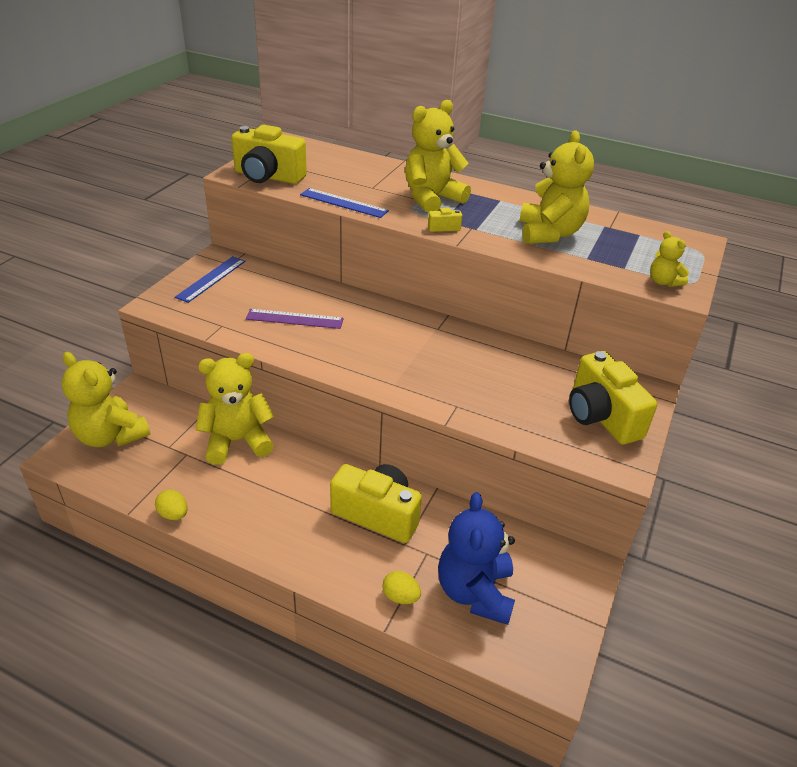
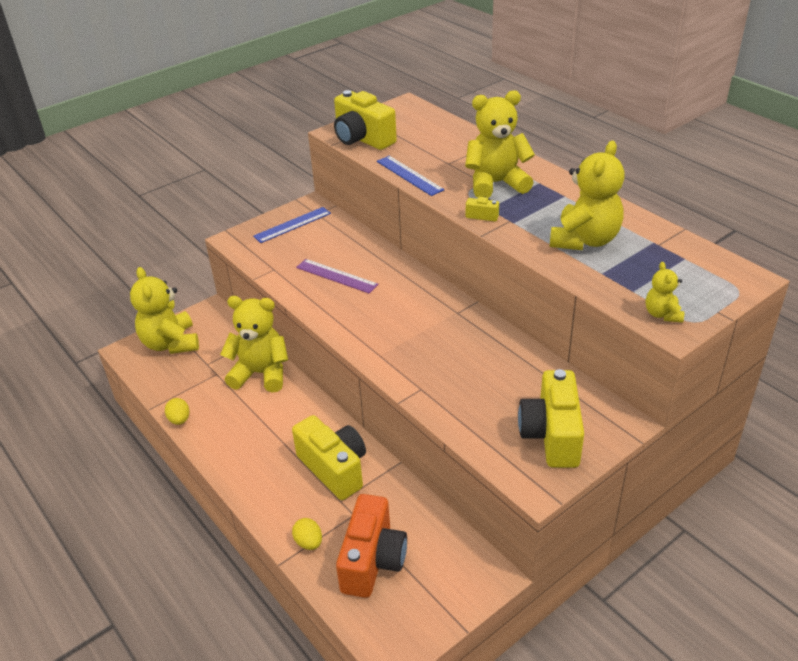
camera: 30 degrees right, 0 degrees up
(475, 592) = (372, 561): blue teddy bear -> orange camera

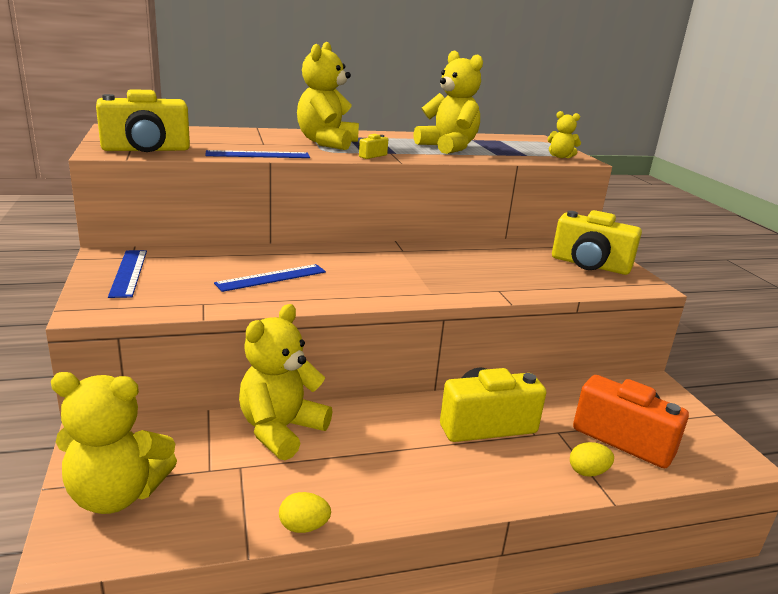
camera: 70 degrees left, 15 degrees down
(336, 276) = (271, 277): purple ruler -> blue ruler

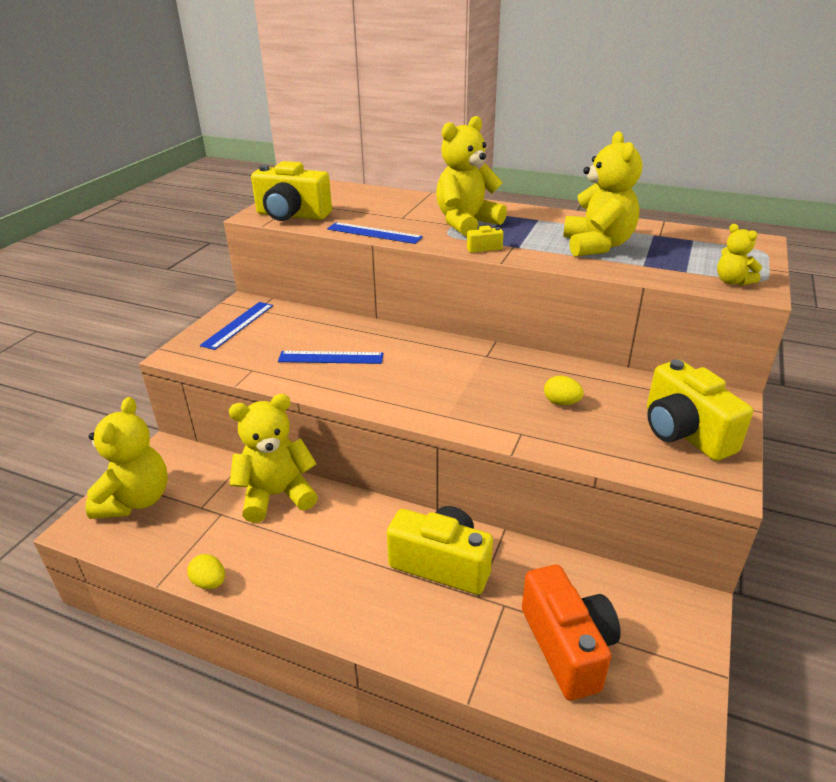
camera: 40 degrees right, 10 degrees up
(117, 494) = (136, 500): yellow teddy bear -> yellow teddy bear turned 120 degrees counterclockwise
(588, 472) = (481, 659): yellow egg -> yellow egg (561, 402)

